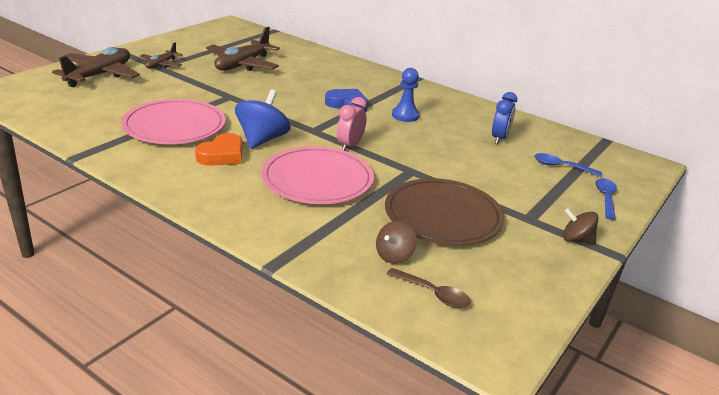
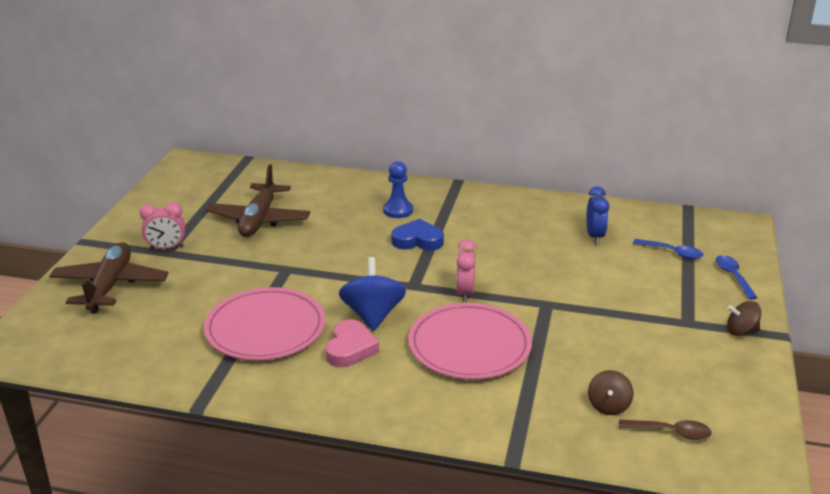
camera: 20 degrees left, 0 degrees up
(161, 65) = (166, 248): brown plane -> pink clock
(222, 155) = (350, 348): orange heart -> pink heart
(405, 115) = (486, 236): blue pawn -> blue pawn (398, 210)
(443, 216) = (614, 346): brown plate -> none
(561, 167) = (672, 252): blue spoon -> blue spoon turned 150 degrees counterclockwise

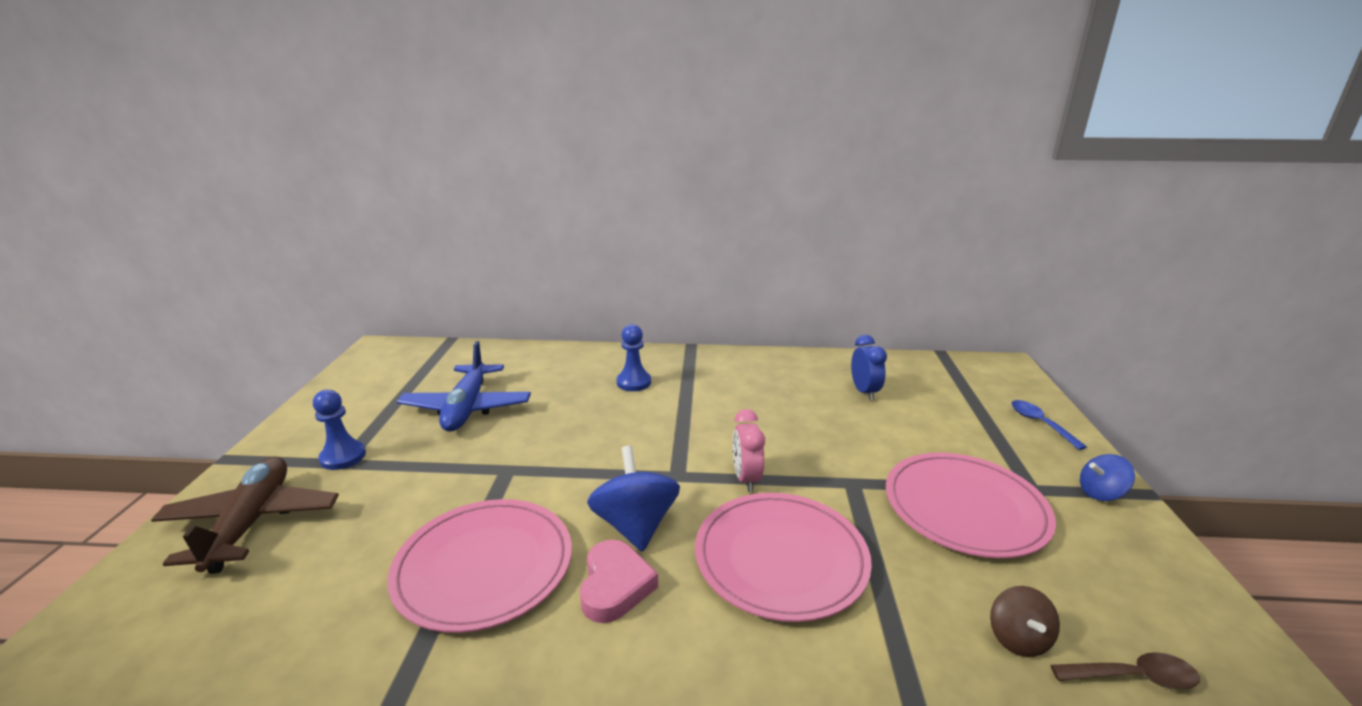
camera: 10 degrees left, 5 degrees down
(166, 248) = (343, 457): pink clock -> blue pawn
(259, 220) = (467, 408): brown plane -> blue plane
(417, 240) = (666, 415): blue heart -> none
(624, 329) = (965, 508): none -> pink plate
(672, 252) = (957, 402): blue spoon -> none
(741, 331) = (1100, 493): brown spinning top -> blue spinning top

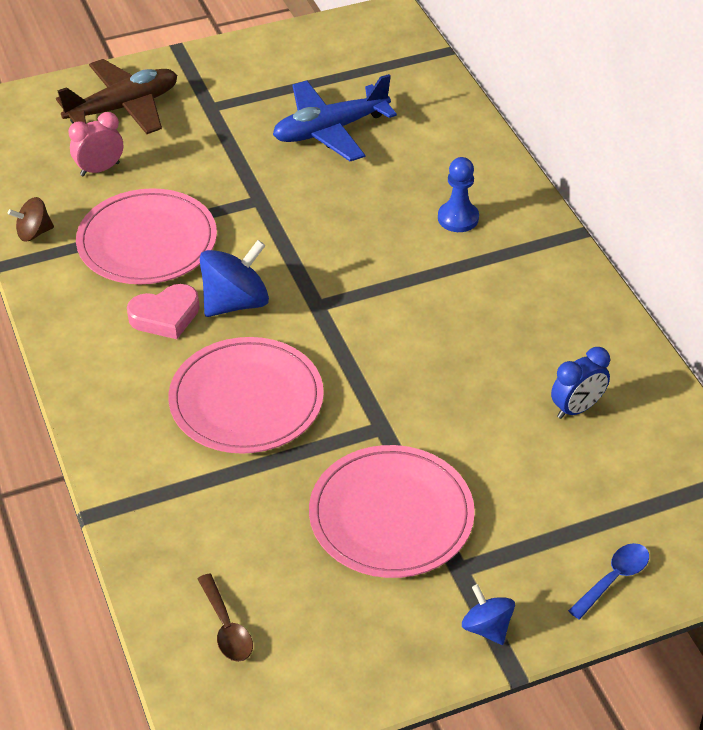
camera: 65 degrees right, 20 degrees up
(343, 457) = (217, 102): blue pawn -> none
(746, 479) = (340, 352): pink clock -> pink clock (100, 169)
(1018, 639) = (232, 557): brown spinning top -> brown spinning top (34, 233)

